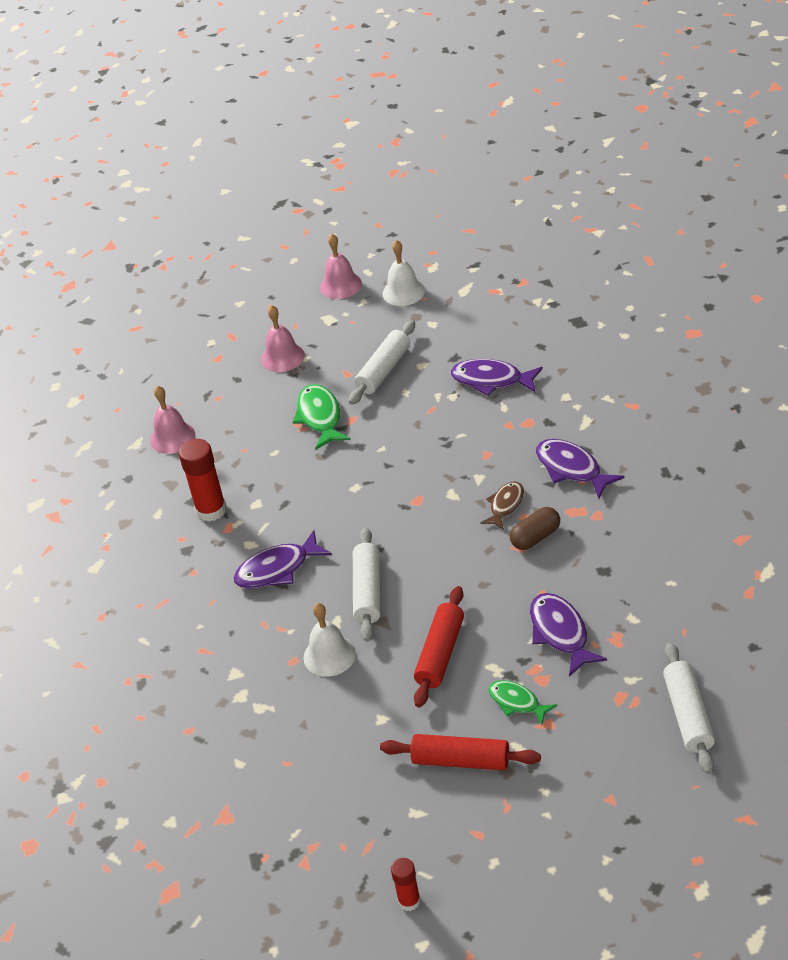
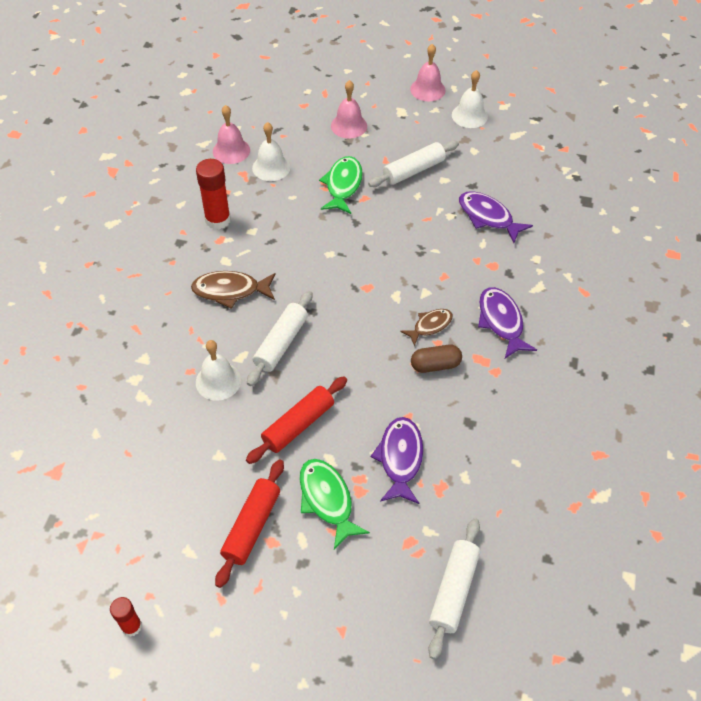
camera: 20 degrees right, 10 degrees up
(229, 434) = (271, 167): none -> white bell
(277, 569) = (230, 291): purple fish -> brown fish
(461, 761) = (251, 526): red rolling pin -> red rolling pin turned 75 degrees clockwise
(517, 702) = (327, 500): green fish -> green fish, size x1.53

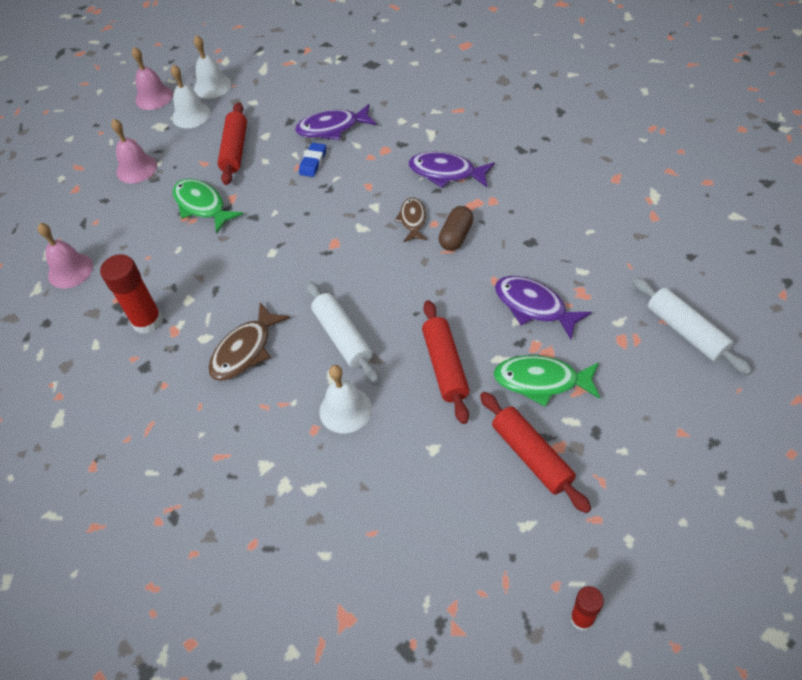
camera: 50 degrees left, 0 degrees up
(271, 167) = (125, 249): white bell -> white bell (191, 115)
(413, 171) = (235, 150): white rolling pin -> red rolling pin
(440, 226) = (313, 162): none -> blue eraser

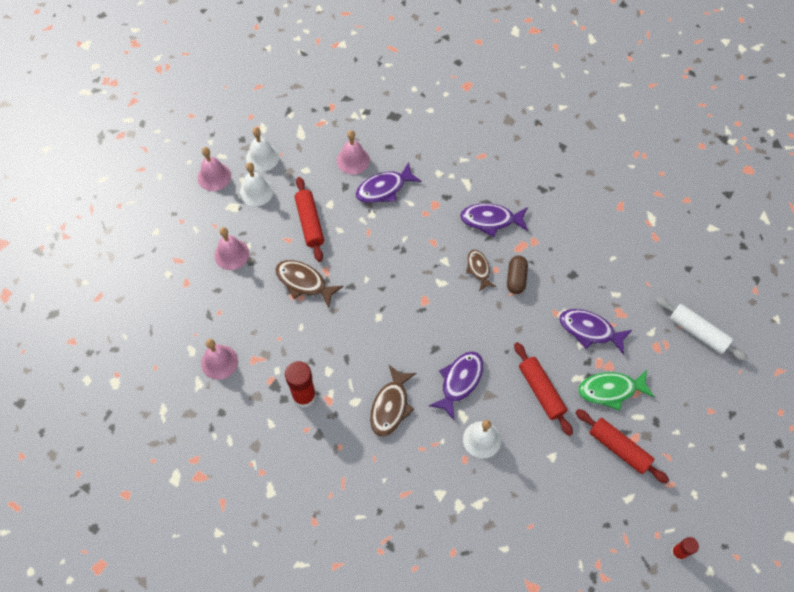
camera: 20 degrees left, 10 degrees up
(202, 205) = (304, 282): green fish -> brown fish
(309, 98) = (353, 160): none -> pink bell
(313, 162) = (380, 226): blue eraser -> none
(343, 337) = (460, 381): white rolling pin -> purple fish

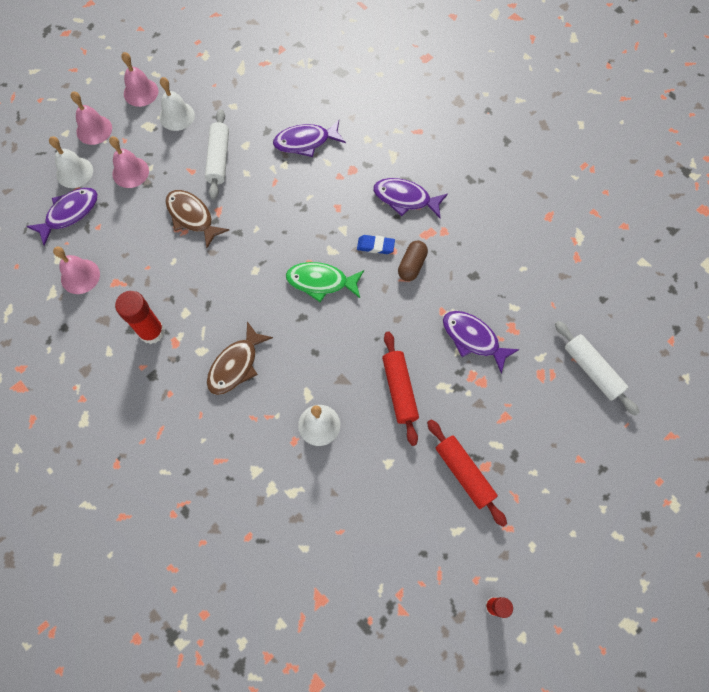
camera: 15 degrees right, 5 degrees up
(262, 157) = (194, 84): white bell -> white bell (74, 172)
(310, 223) = (219, 159): red rolling pin -> white rolling pin
(353, 160) = (284, 106): pink bell -> pink bell (94, 130)
(460, 381) = (316, 358): purple fish -> purple fish (70, 213)
(478, 269) = (375, 246): brown fish -> blue eraser
(610, 390) = (475, 408): green fish -> green fish (321, 282)

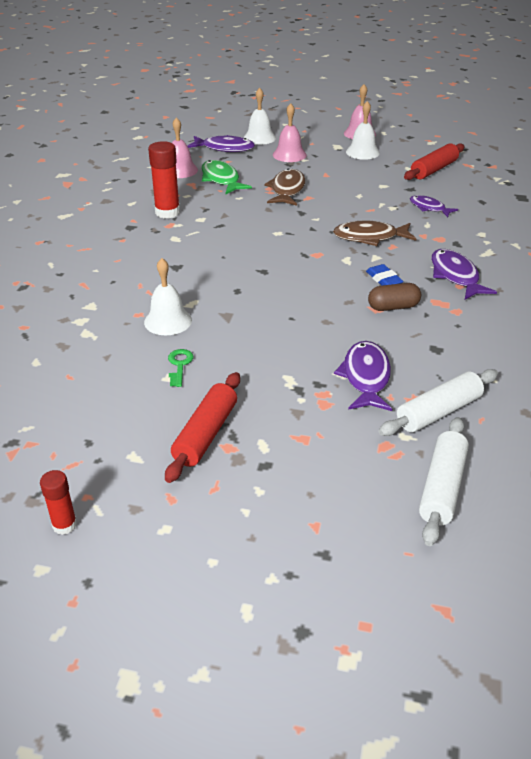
camera: 55 degrees right, 30 degrees down
(94, 130) = (303, 131): pink bell -> none
(219, 159) = (353, 180): white rolling pin -> white rolling pin (438, 412)
(236, 365) = (180, 258): brown fish -> brown fish (369, 237)
(305, 142) = (429, 208): purple fish -> purple fish, size x0.65
(321, 282) = (309, 266): green fish -> green fish (221, 179)
(379, 447) = (179, 365): none -> green key
(399, 390) = (253, 352): red rolling pin -> red rolling pin (433, 170)

